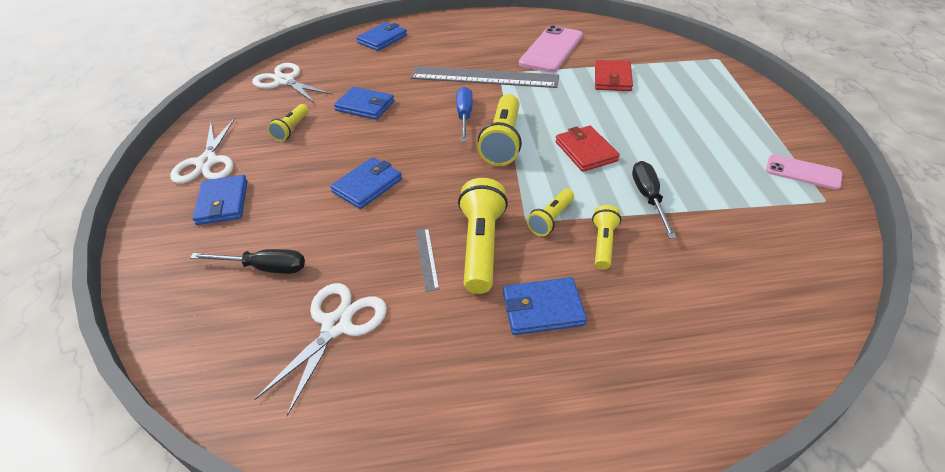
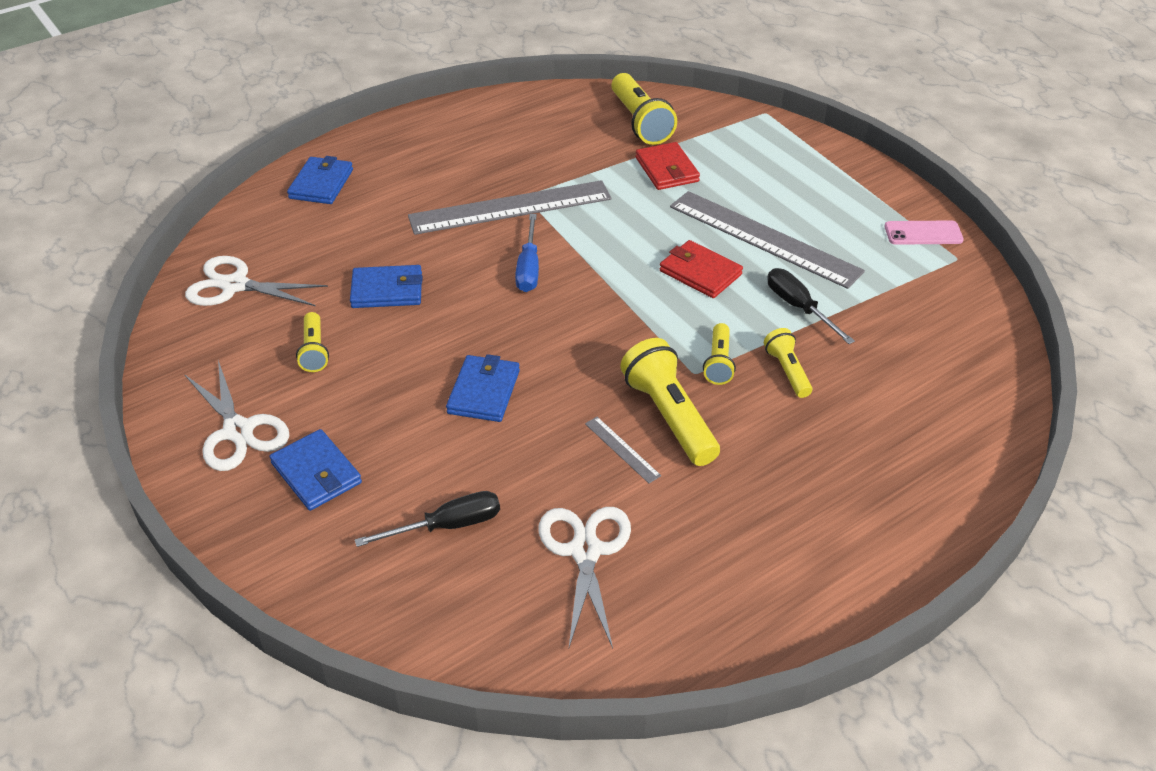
camera: 30 degrees left, 0 degrees up
(464, 116) = (528, 268): blue screwdriver -> blue screwdriver turned 150 degrees counterclockwise
(503, 141) = (600, 288): yellow flashlight -> yellow flashlight (640, 122)
(543, 309) = (775, 456): blue wallet -> none
(551, 49) = (566, 146): pink phone -> none
(655, 141) = (764, 238): none -> grey ruler

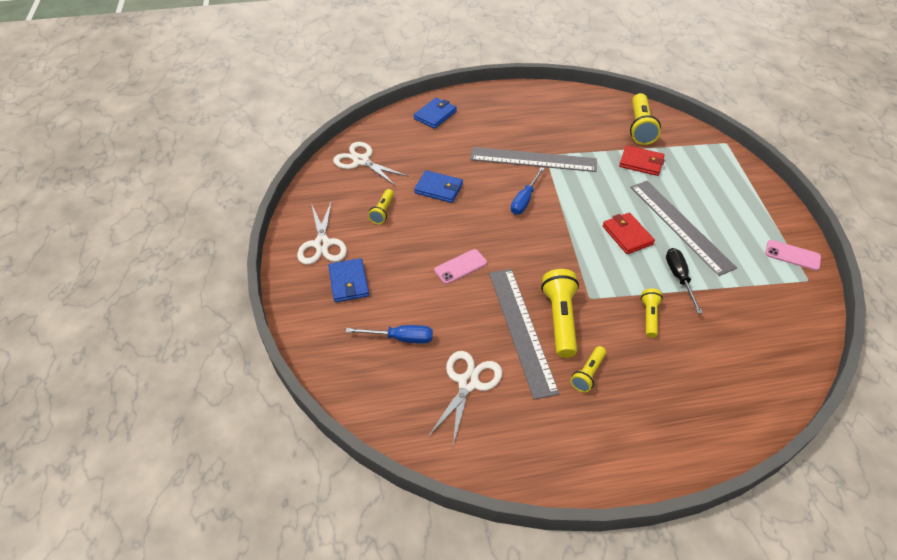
camera: 25 degrees right, 5 degrees up
(447, 526) = (401, 338): black screwdriver -> blue screwdriver
(484, 392) = (460, 266): blue wallet -> pink phone
(622, 449) = (521, 329): grey ruler -> grey ruler, size x2.49
(667, 169) = (641, 163): red wallet -> red wallet turned 75 degrees counterclockwise
(718, 363) = (608, 296): yellow flashlight -> yellow flashlight (588, 374)

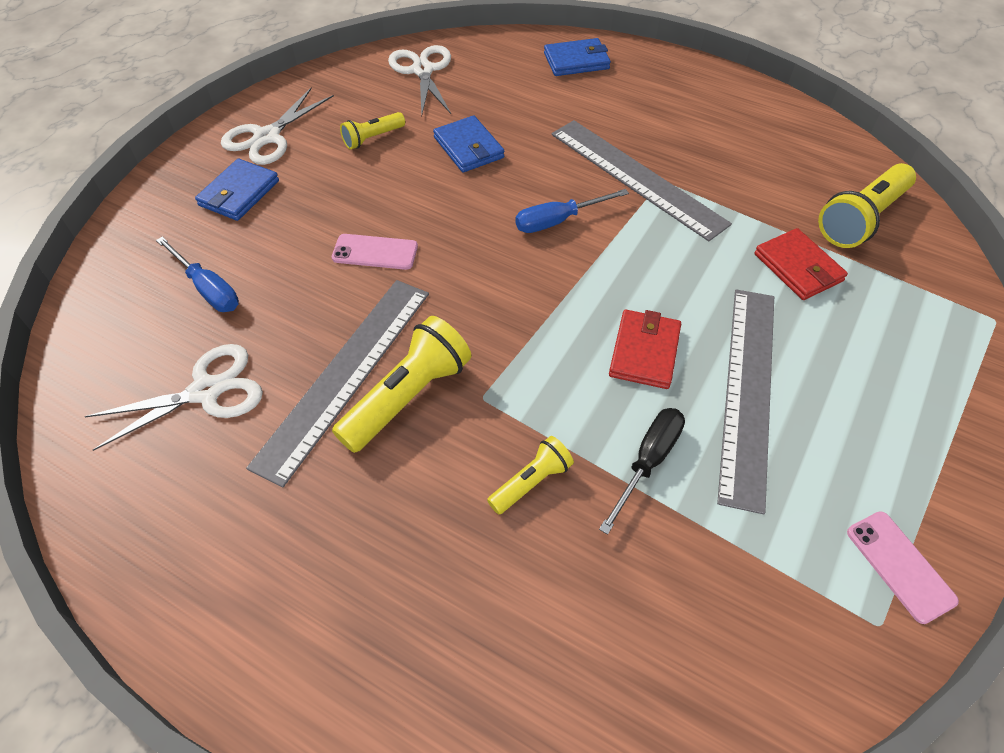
camera: 40 degrees right, 5 degrees up
(588, 374) = (350, 492): yellow flashlight -> none

